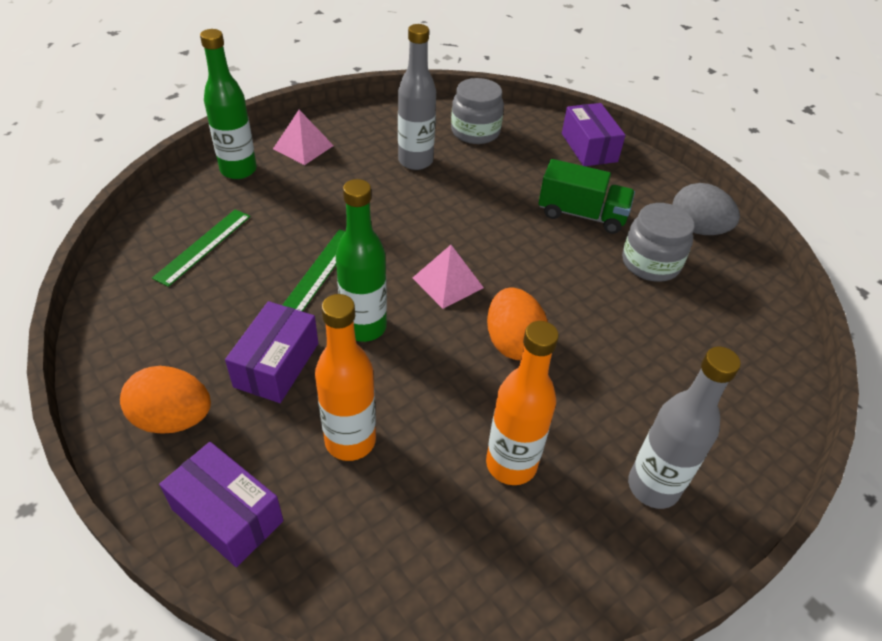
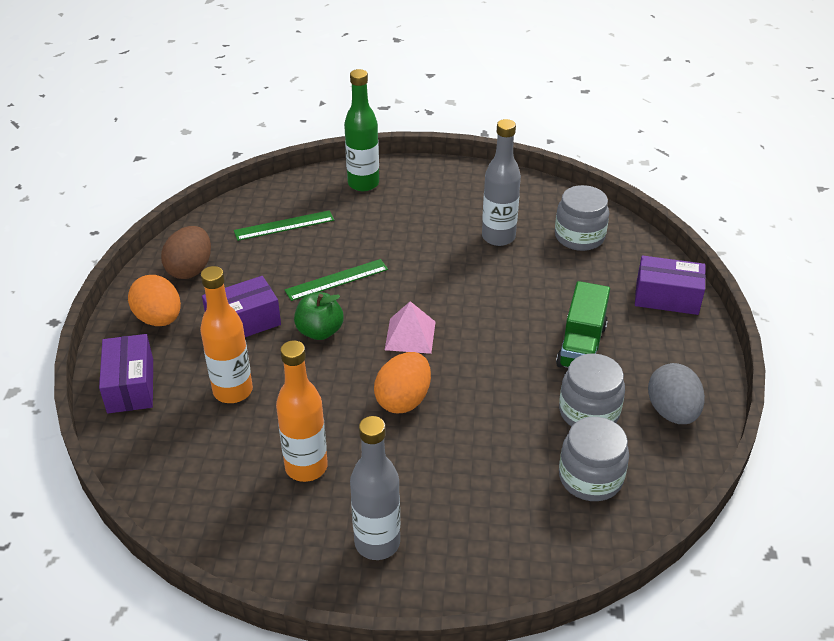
camera: 45 degrees right, 5 degrees down
(148, 345) = (190, 269): none -> brown egg
(303, 147) = (427, 187): pink pyramid -> none
(364, 327) = (320, 331): green bottle -> green apple
(581, 214) = (581, 345): green truck -> green truck turned 45 degrees clockwise
(589, 147) = (667, 297): purple box -> purple box turned 75 degrees clockwise
(715, 313) = (590, 478): none -> grey jar

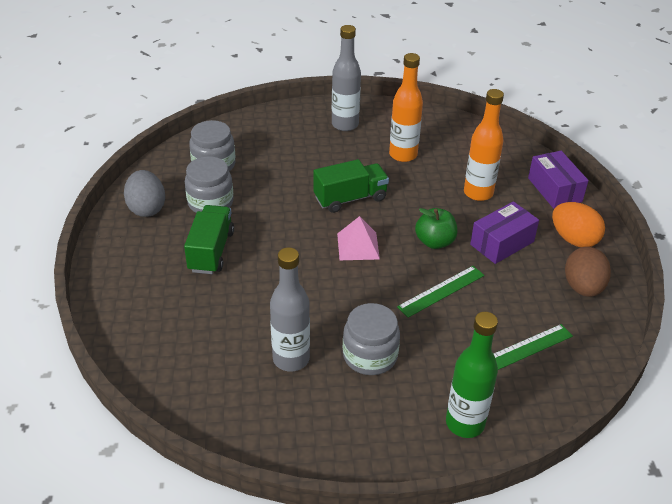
camera: 170 degrees right, 0 degrees up
(403, 400) = (350, 198): orange egg -> green truck
(579, 237) = (201, 369): grey jar -> grey jar (370, 356)
(667, 297) = (123, 305): purple box -> none

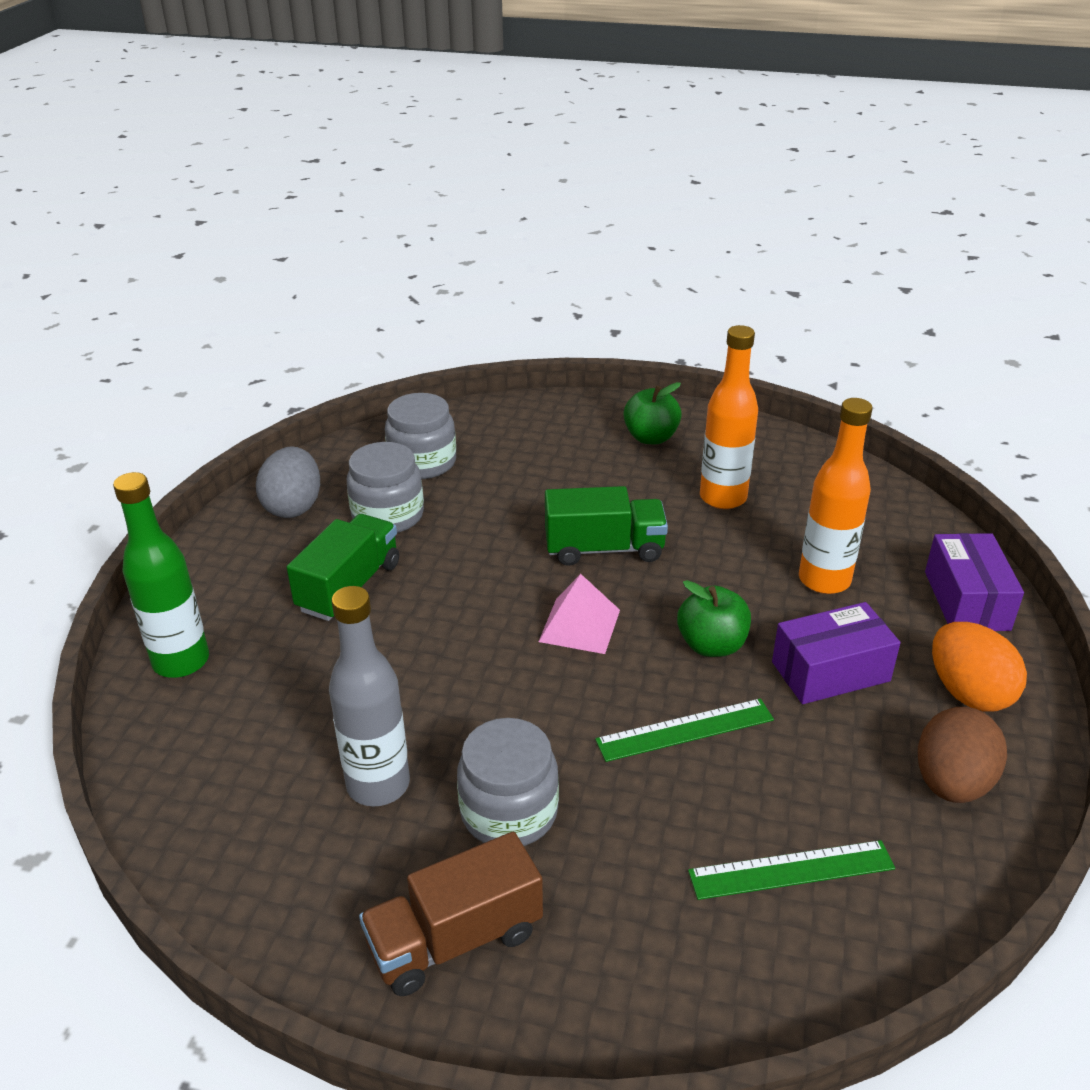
camera: 20 degrees right, 5 degrees down
(345, 125) = (651, 438): grey bottle -> green apple
(374, 426) = (455, 939): none -> brown truck
(465, 423) = (617, 981): green bottle -> green bottle (181, 661)

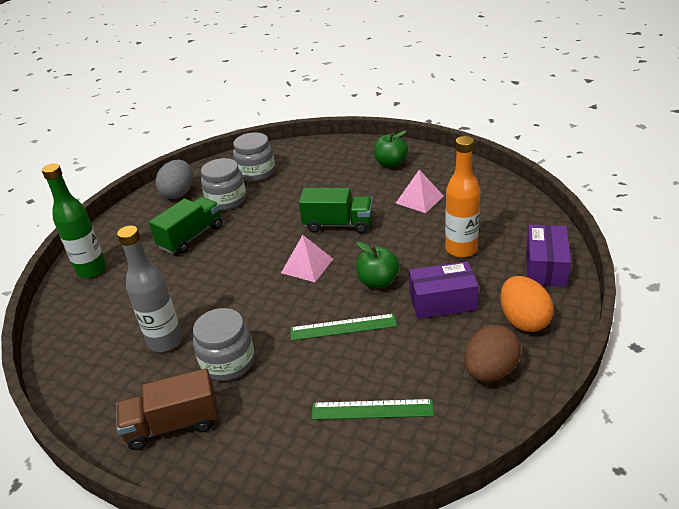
camera: 15 degrees right, 0 degrees up
(723, 498) = (419, 199): orange bottle -> pink pyramid

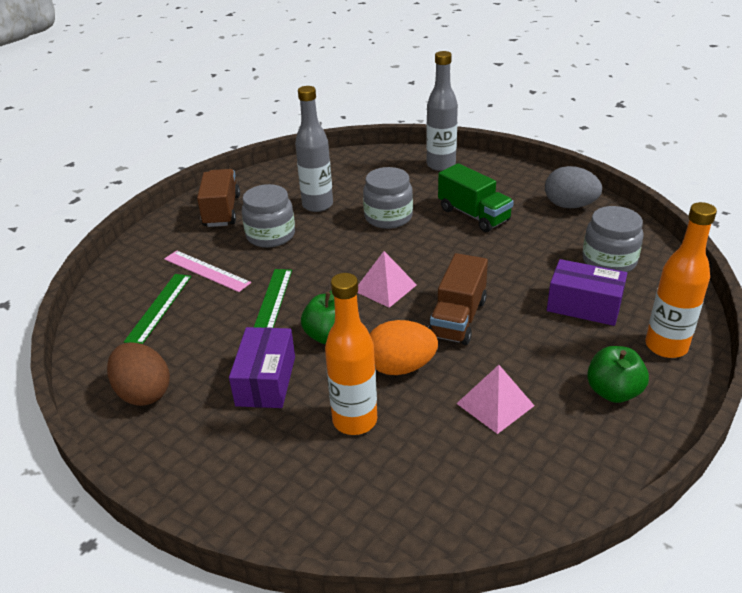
camera: 100 degrees right, 0 degrees up
(92, 270) = (441, 165): green bottle -> grey bottle
(226, 200) = (544, 237): grey jar -> grey jar (388, 217)
(301, 394) = (206, 271): none -> pink ruler
(338, 224) = (458, 318): green truck -> brown truck
(344, 150) = (666, 346): none -> orange bottle
(523, 320) = (193, 442): orange egg -> orange egg (400, 367)
(545, 267) = (274, 500): purple box -> purple box (584, 306)

